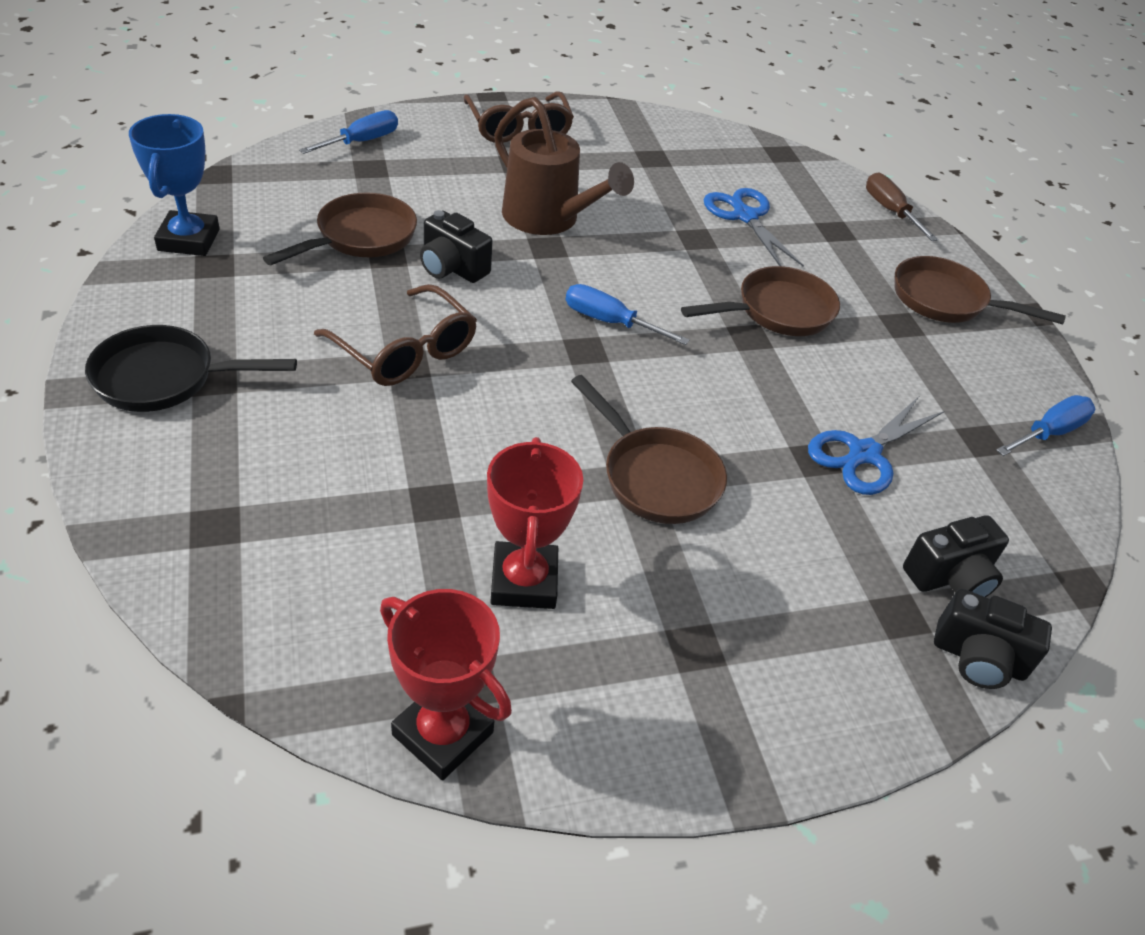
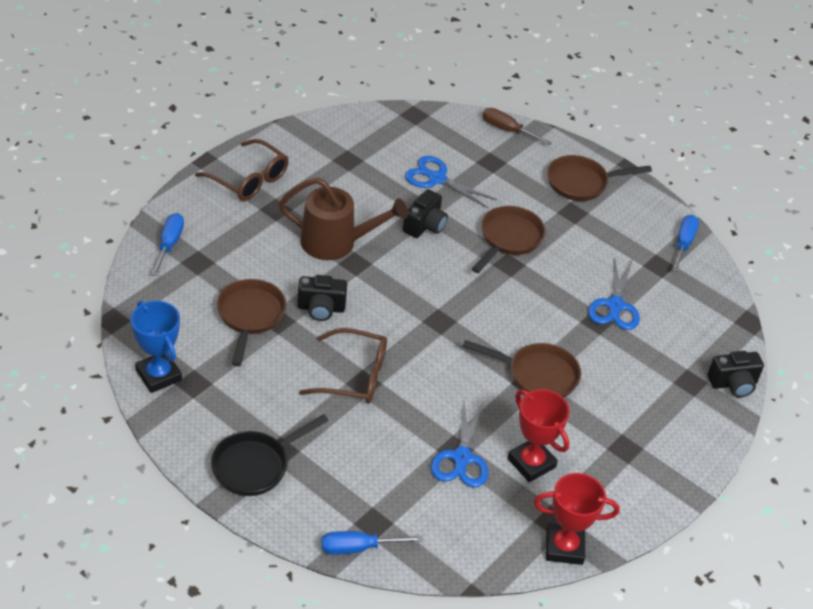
camera: 35 degrees left, 0 degrees up
(431, 517) = (462, 458): none -> blue scissors
(610, 322) = (435, 296): blue screwdriver -> blue screwdriver (358, 548)
(950, 577) = (696, 351): black camera -> black camera (425, 226)

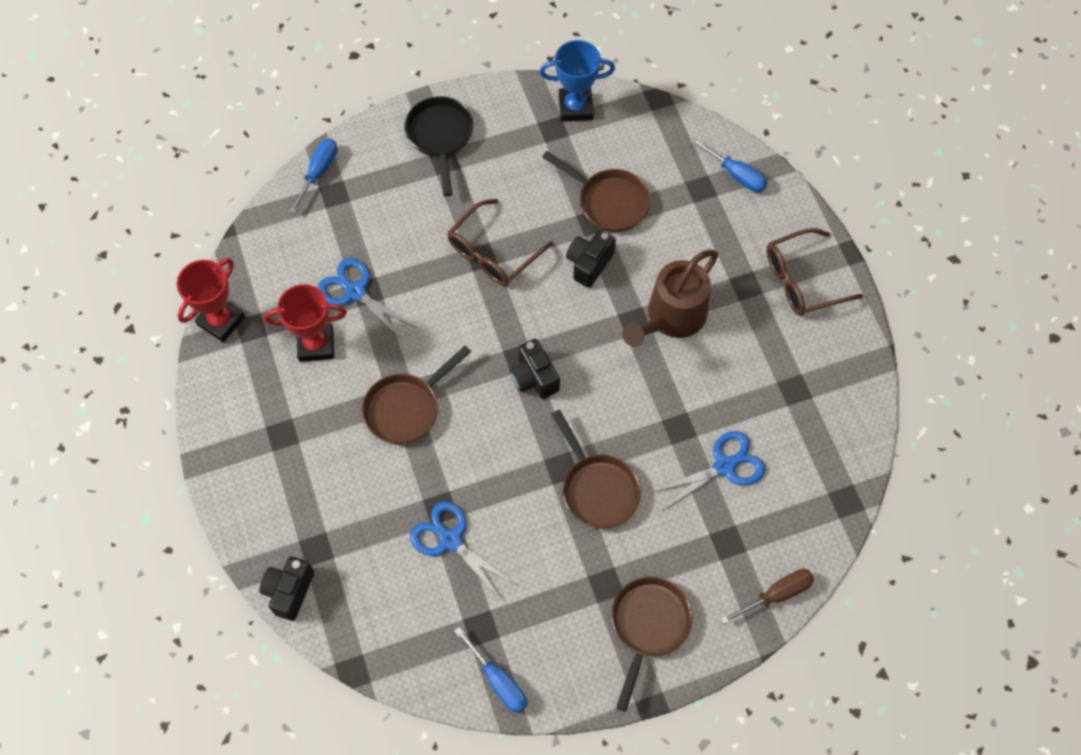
camera: 125 degrees right, 20 degrees up
(425, 226) = (657, 414): black camera -> black camera (534, 377)

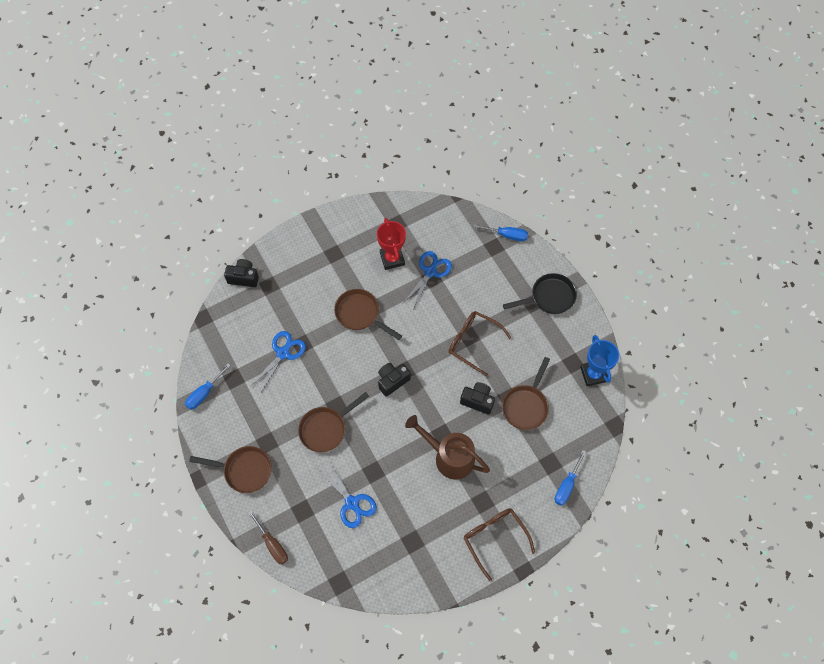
camera: 80 degrees right, 0 degrees up
(221, 321) = (398, 207): red trophy -> none

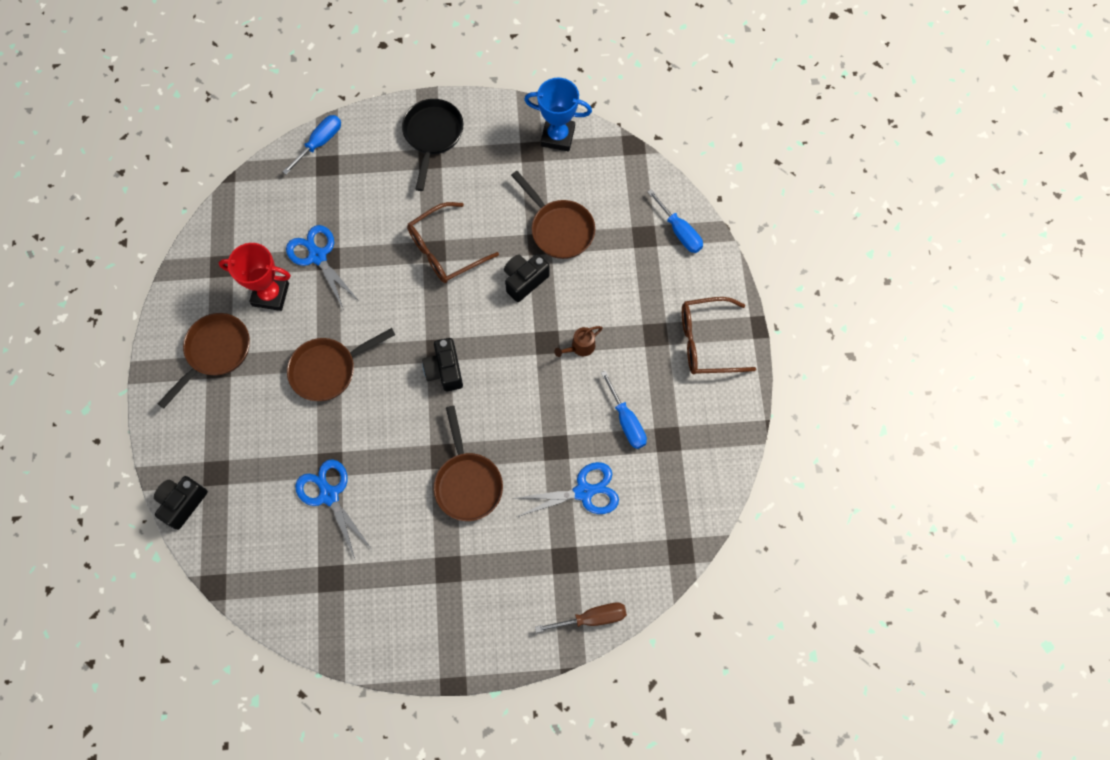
camera: 65 degrees left, 5 degrees up
(204, 393) = (330, 628): blue screwdriver -> blue screwdriver (626, 421)
(244, 470) = (472, 615): brown pan -> brown pan (215, 352)
(448, 456) = (580, 347): brown watering can -> brown watering can, size x0.44

